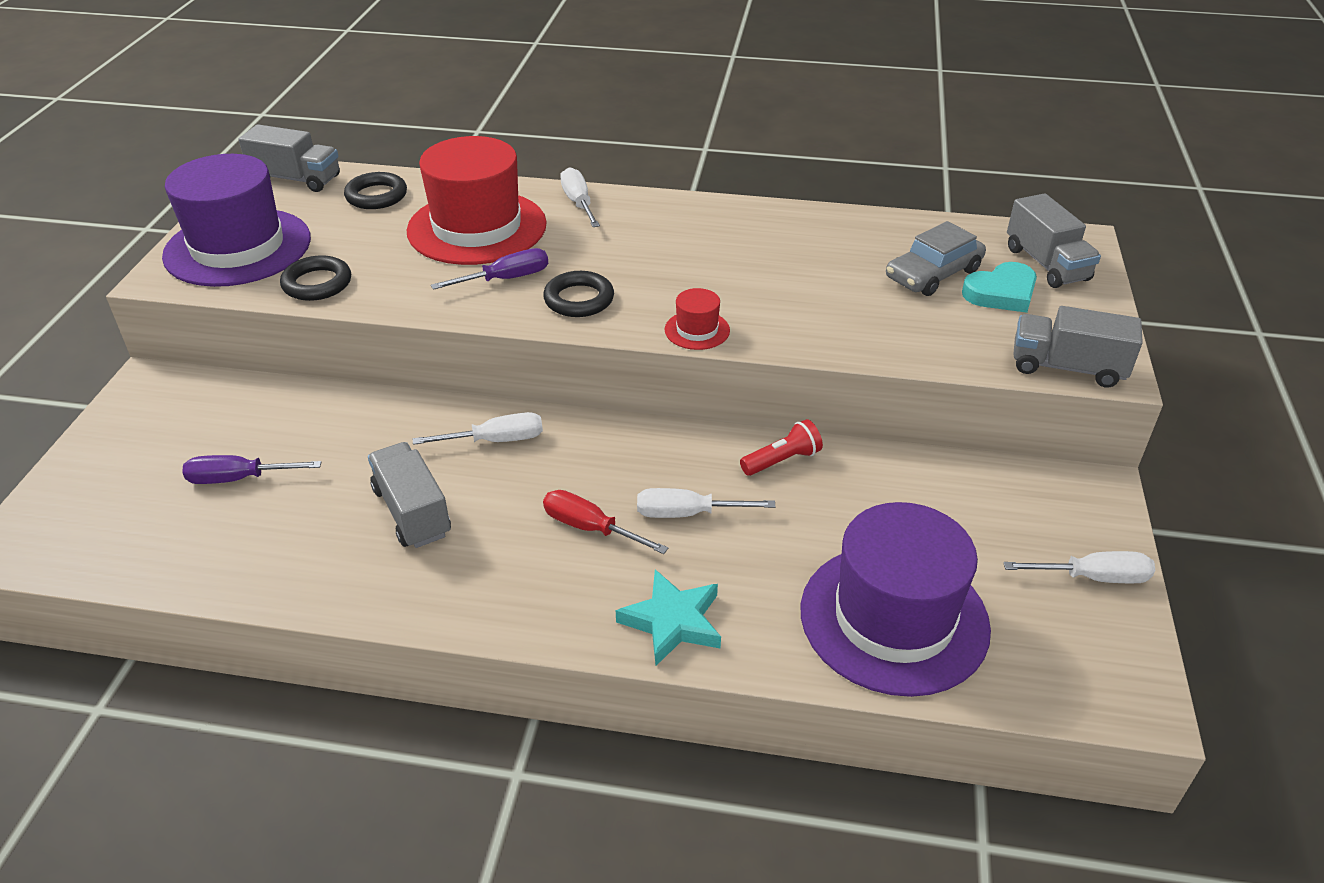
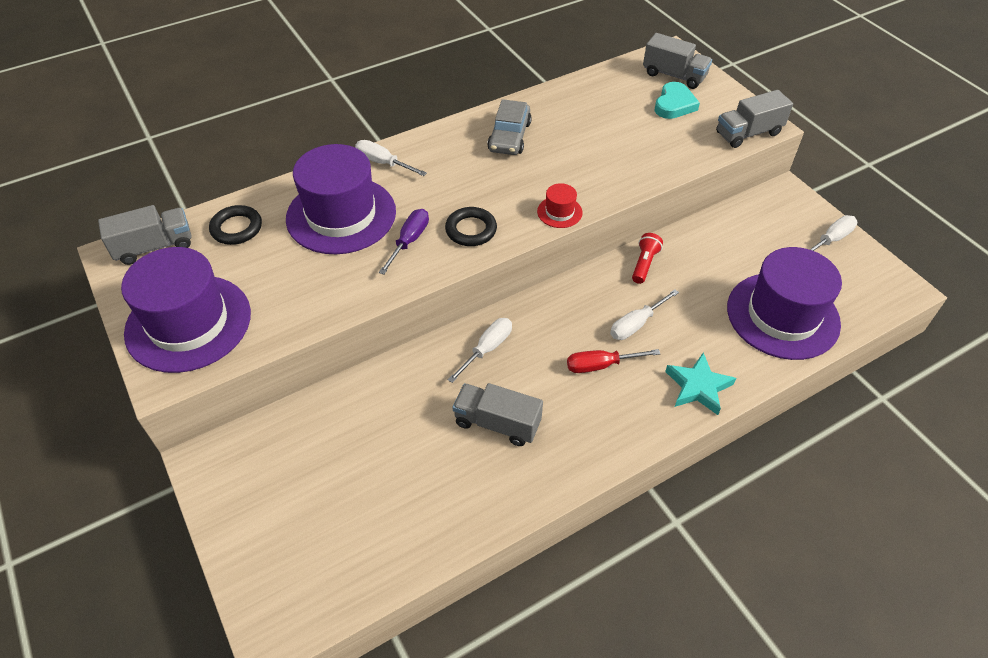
camera: 40 degrees left, 10 degrees up
(239, 479) = (365, 477): purple screwdriver -> none
(317, 283) = (289, 315): black ring -> none
(477, 227) = (341, 215): red hat -> purple hat
(933, 274) = (631, 110): grey car -> grey car (509, 136)

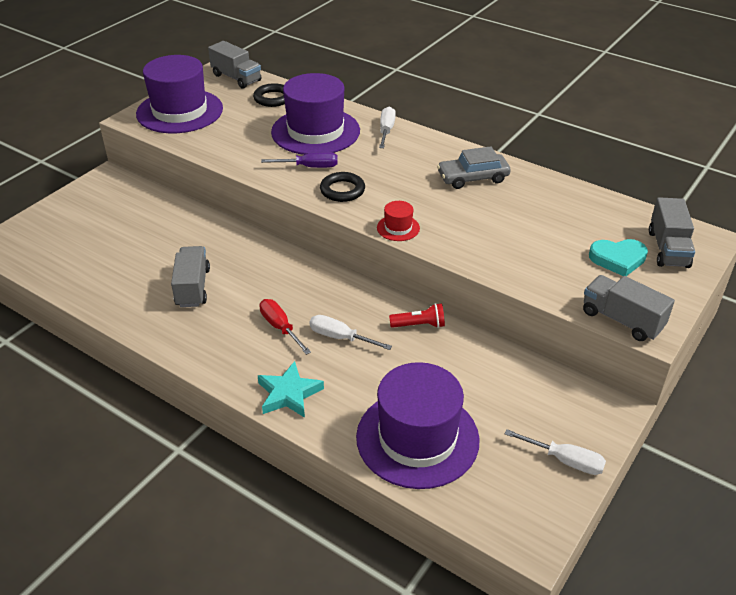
camera: 65 degrees right, 10 degrees down
(487, 349) = (262, 262): white screwdriver -> none

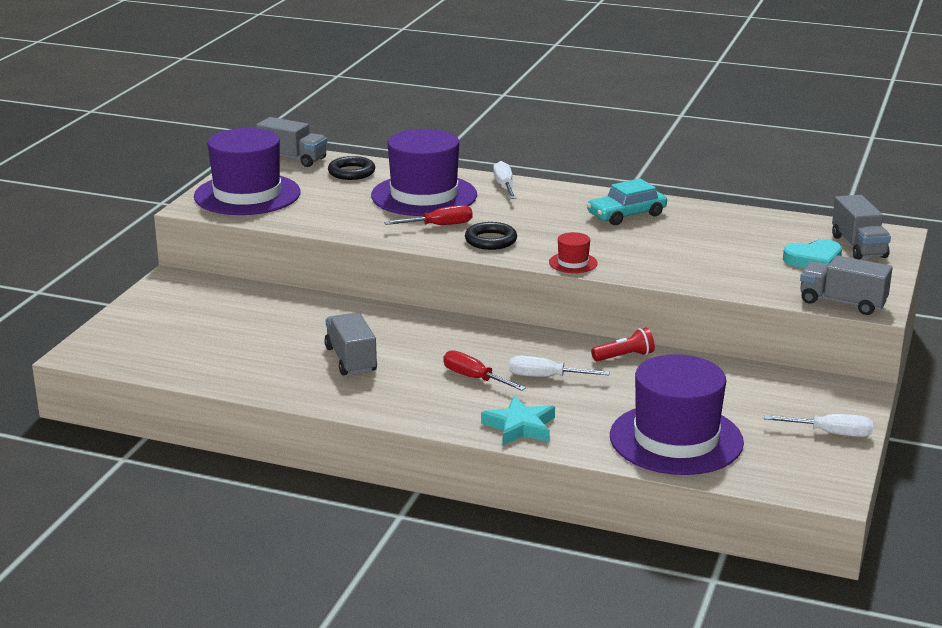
camera: 15 degrees left, 15 degrees down
(309, 167) = (439, 226): purple screwdriver -> red screwdriver
(473, 178) = (626, 215): grey car -> turquoise car

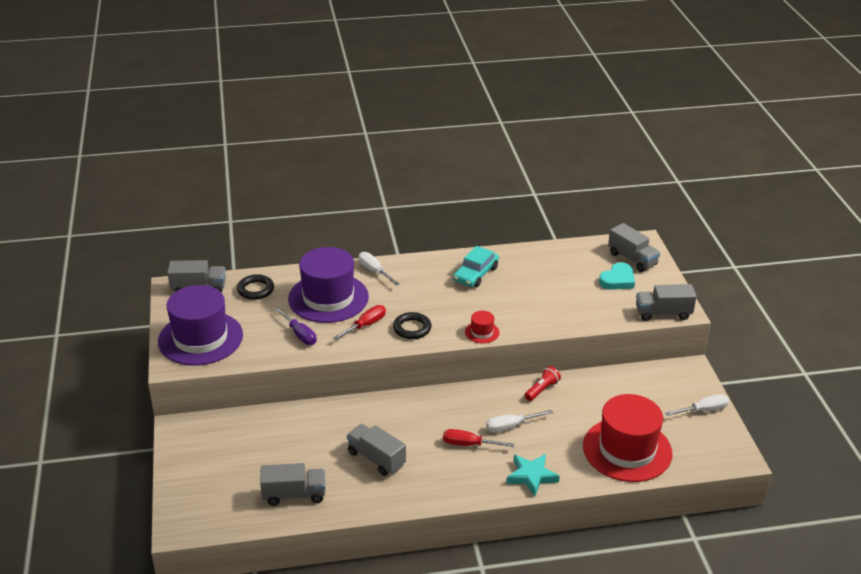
camera: 30 degrees left, 10 degrees up
(226, 362) = (294, 495): none -> grey truck
(356, 216) = (299, 334): none -> purple screwdriver
(676, 439) = (627, 450): purple hat -> red hat

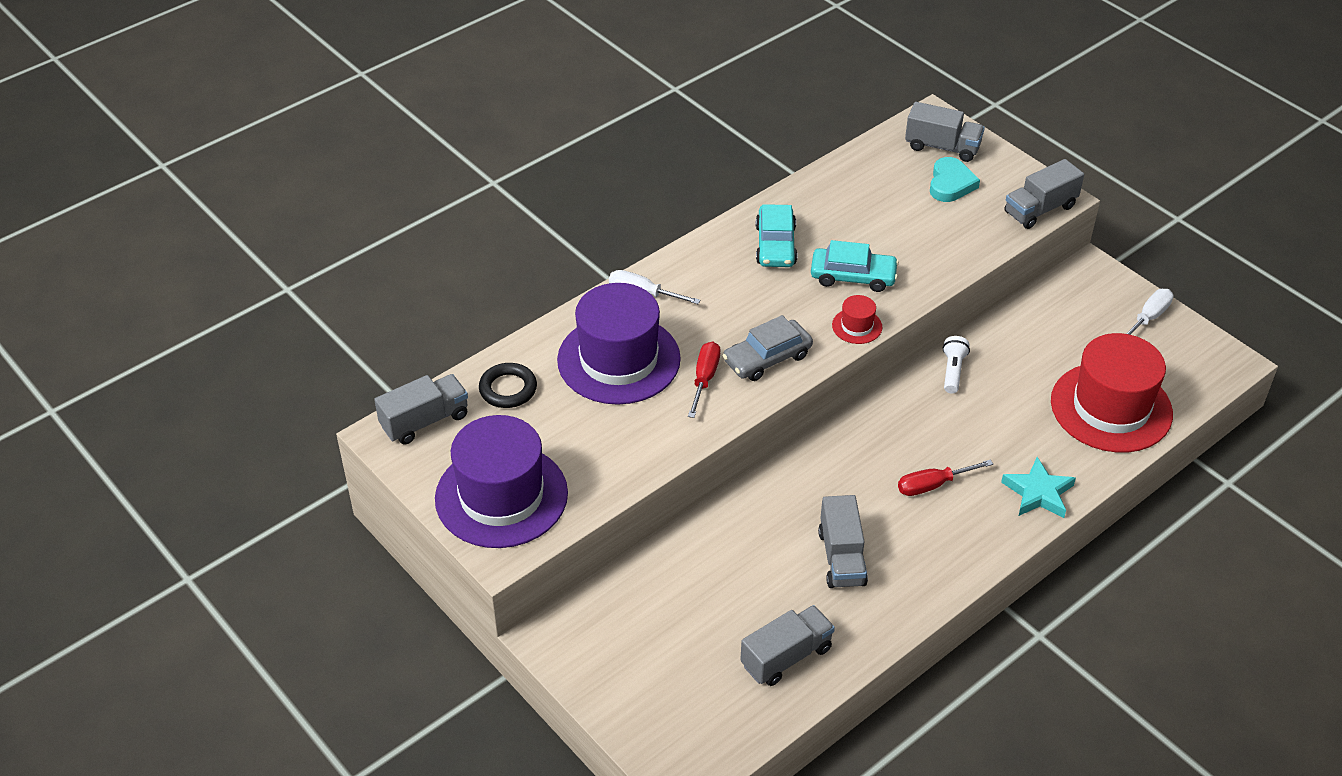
camera: 30 degrees left, 10 degrees up
(299, 334) = (631, 430): purple screwdriver -> none
(376, 459) = (841, 558): grey truck -> grey truck turned 105 degrees counterclockwise
(412, 328) = (767, 358): black ring -> grey car
(506, 306) = (853, 276): none -> turquoise car
(511, 426) = (960, 437): white screwdriver -> none
(542, 390) = (953, 371): red flashlight -> white flashlight

